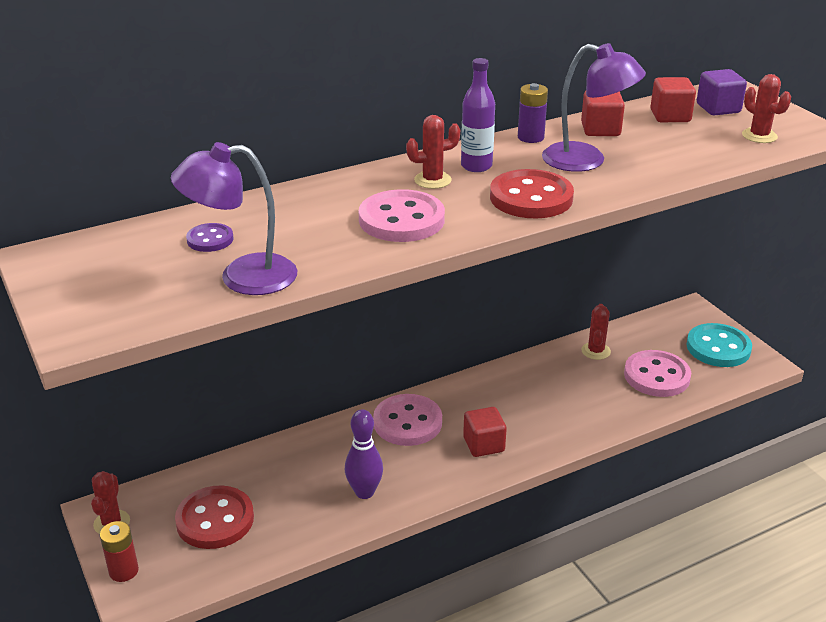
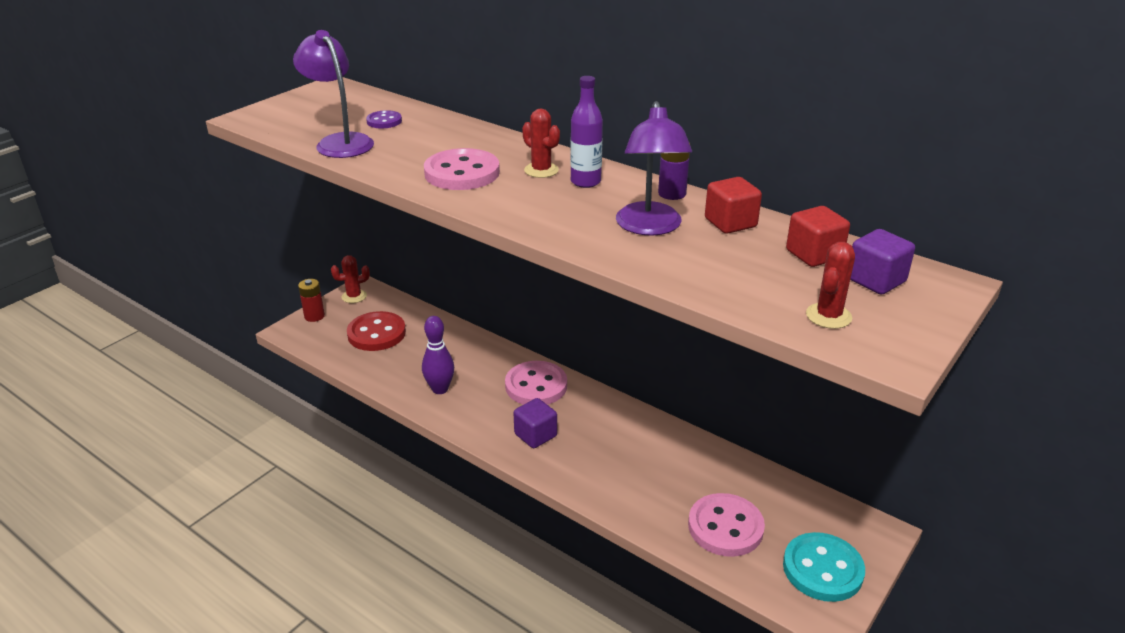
camera: 65 degrees right, 0 degrees up
(483, 444) = (535, 435): red cube -> purple cube
(531, 198) = (546, 215): red button -> none
(596, 351) = (730, 472): red cactus -> none

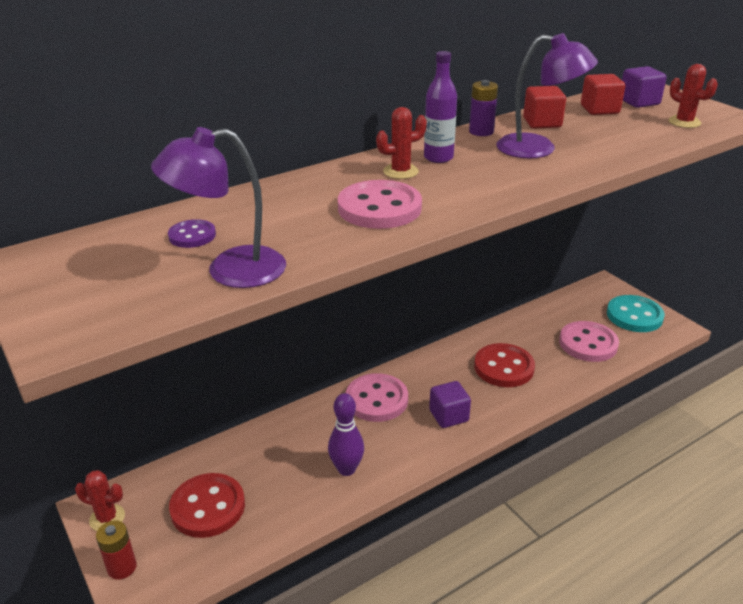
camera: 70 degrees left, 0 degrees up
(354, 296) = (107, 518): red cactus -> red cactus turned 75 degrees counterclockwise
(634, 461) = (504, 367): none -> red button

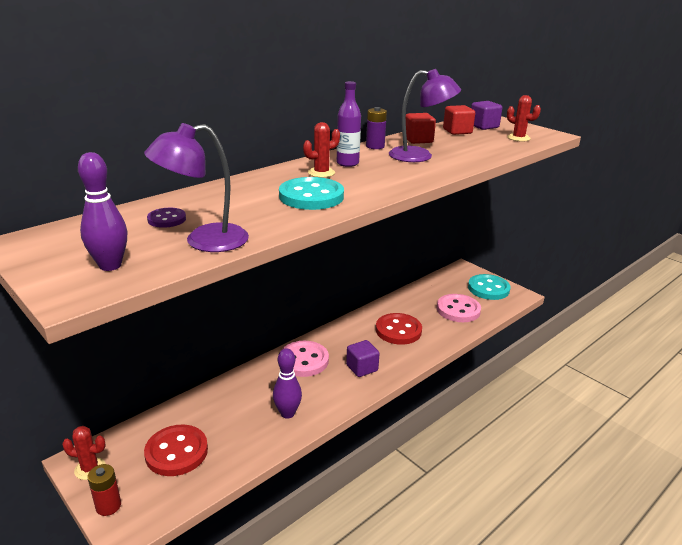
camera: 10 degrees left, 5 degrees down
(111, 301) = (110, 265): none -> purple bowling pin
(379, 208) = (311, 196): pink button -> turquoise button

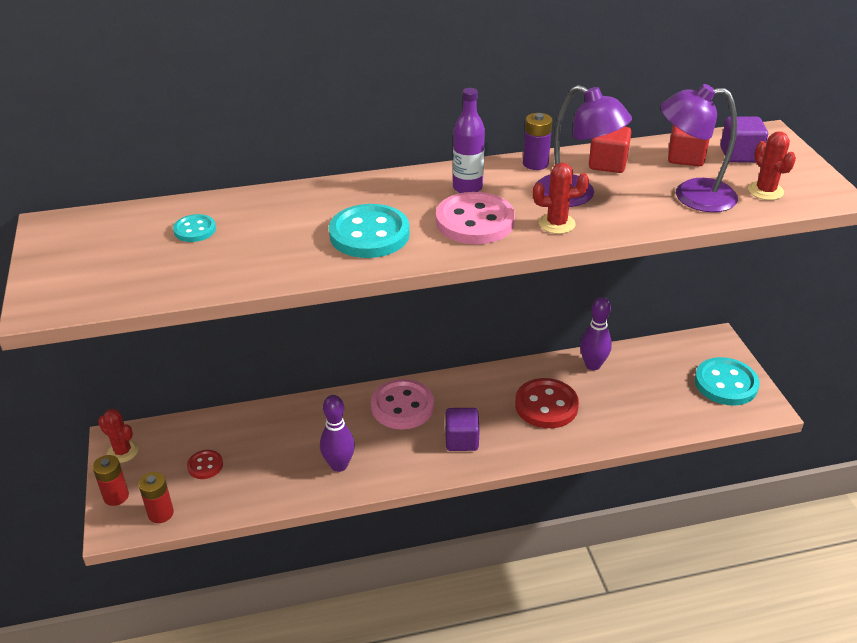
camera: 30 degrees right, 10 degrees up
(110, 265) = (97, 279): purple bowling pin -> purple bowling pin (593, 365)
(162, 503) = (160, 513): none -> red battery
(167, 219) = (195, 230): purple button -> turquoise button
(176, 452) = (205, 465): red button -> red button, size x0.52
(204, 241) = (202, 271): purple lamp -> purple lamp (692, 196)
(321, 173) = (419, 197): red cactus -> red cactus (556, 224)
(458, 310) = (652, 402): pink button -> pink button (474, 221)

